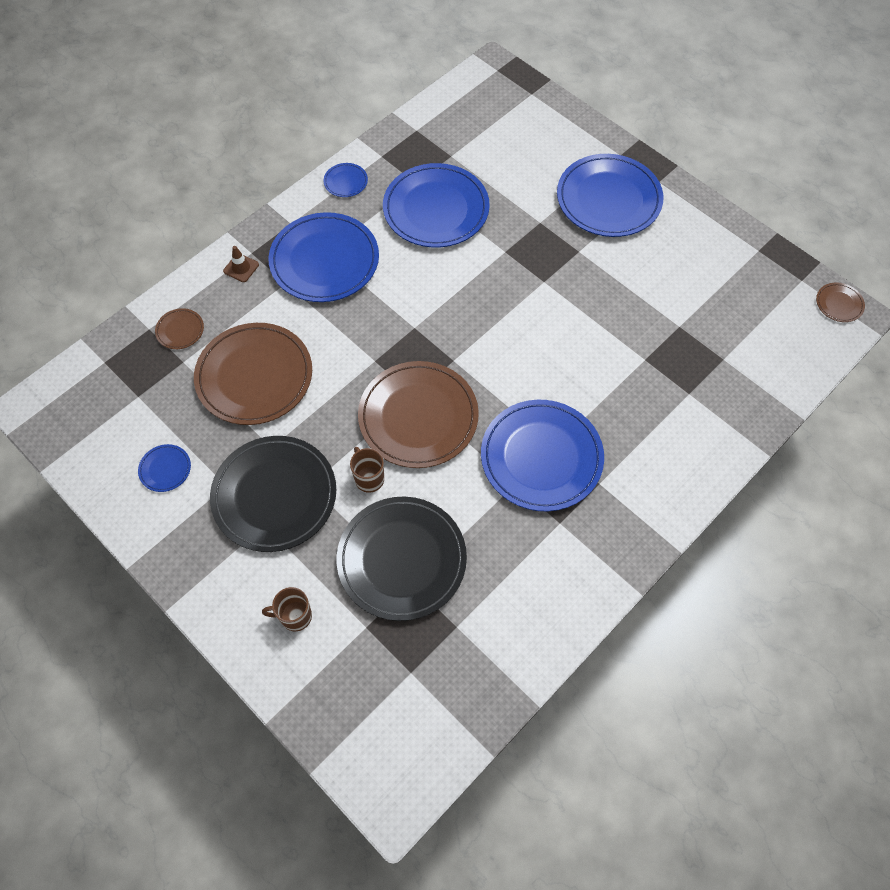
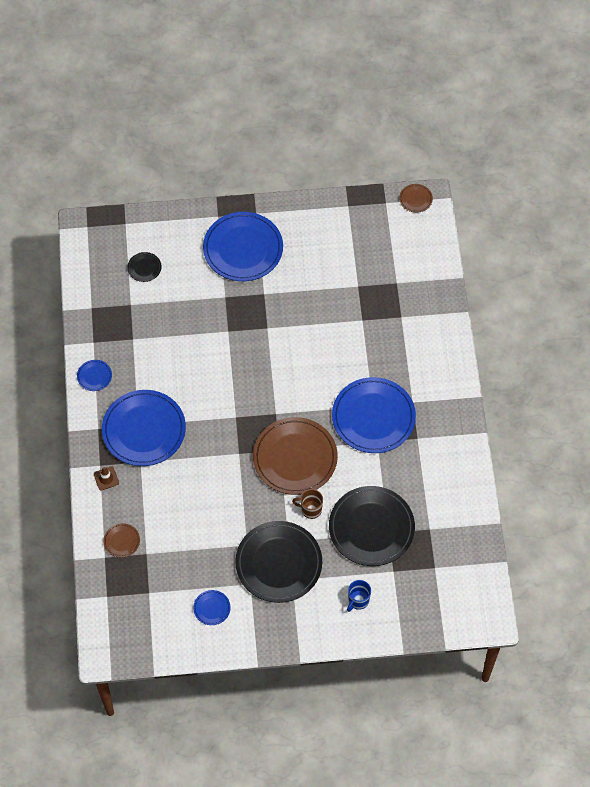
camera: 50 degrees left, 0 degrees up
(254, 376) = (192, 522): brown plate -> none
(295, 616) = (358, 600): brown mug -> blue mug
(436, 209) = (163, 343): blue plate -> none
(501, 139) = (144, 268): none -> black plate

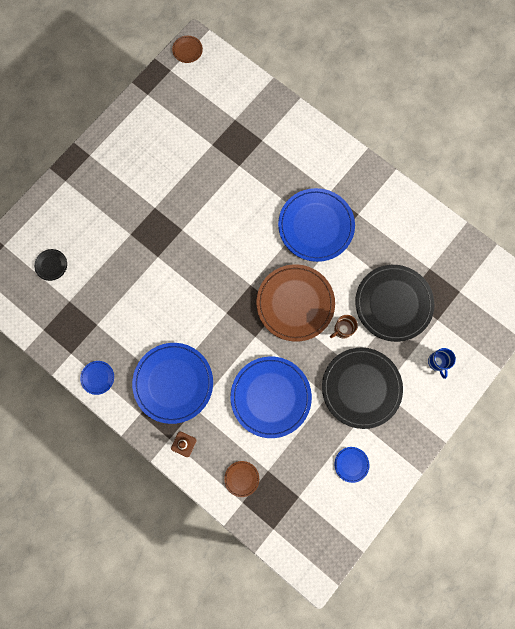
camera: 45 degrees left, 15 degrees up
(243, 249) = (107, 188): blue plate -> blue plate (270, 397)

